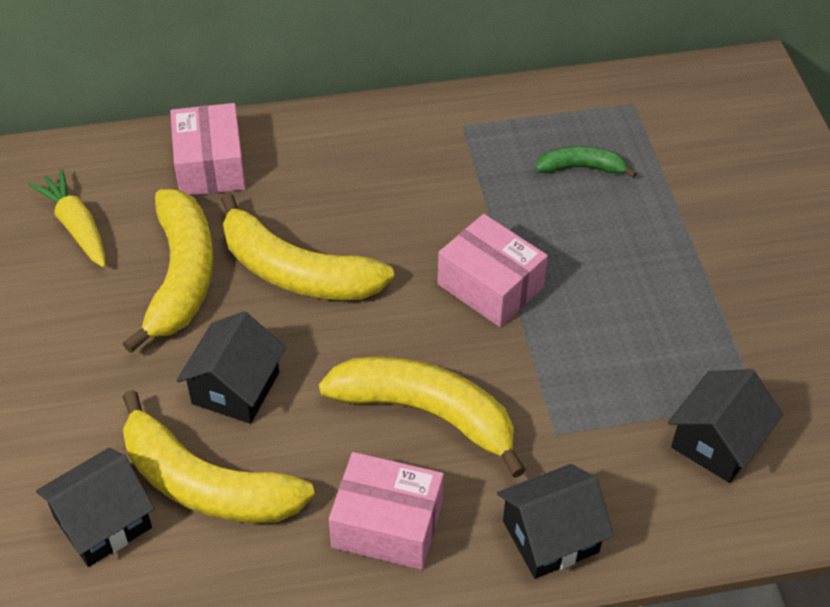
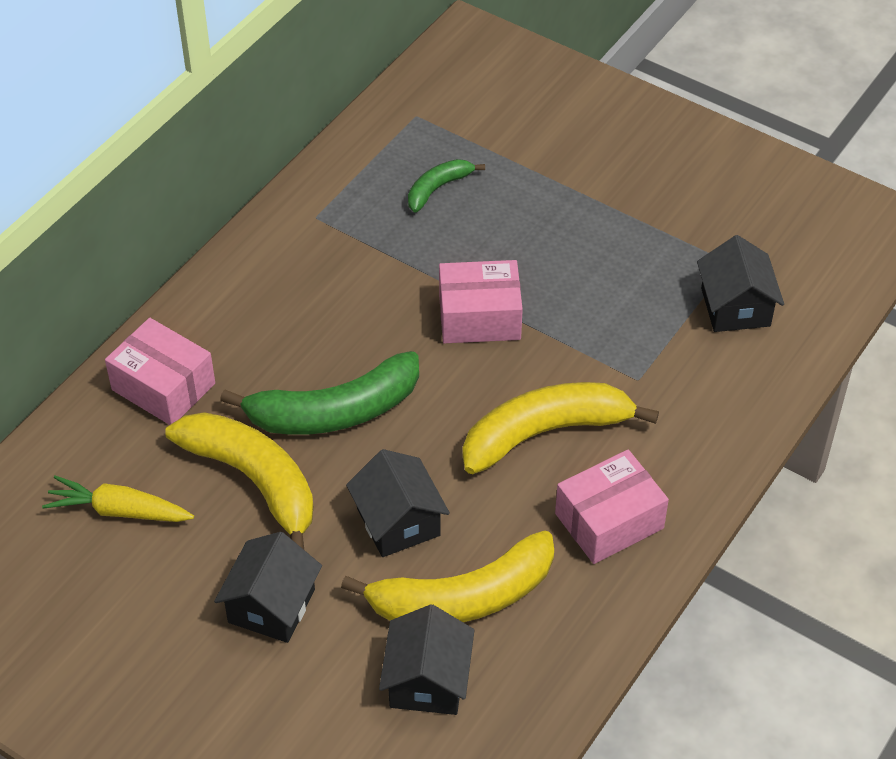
camera: 45 degrees left, 0 degrees up
(296, 272) = (334, 411): yellow banana -> green banana
(550, 536) = (711, 444): black house -> black house (271, 605)

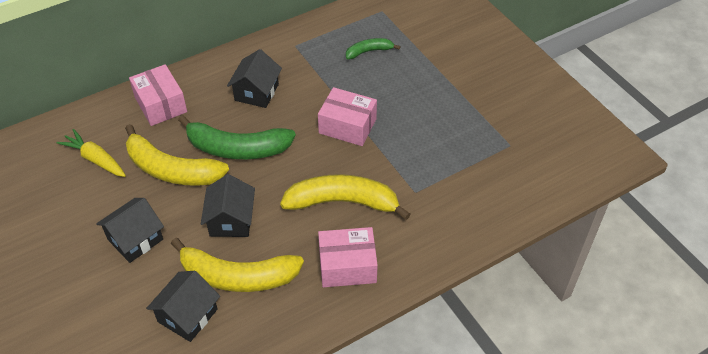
camera: 25 degrees right, 0 degrees up
(254, 481) = (171, 169): yellow banana -> yellow banana turned 135 degrees clockwise
(735, 307) = (498, 171): black house -> black house (256, 92)

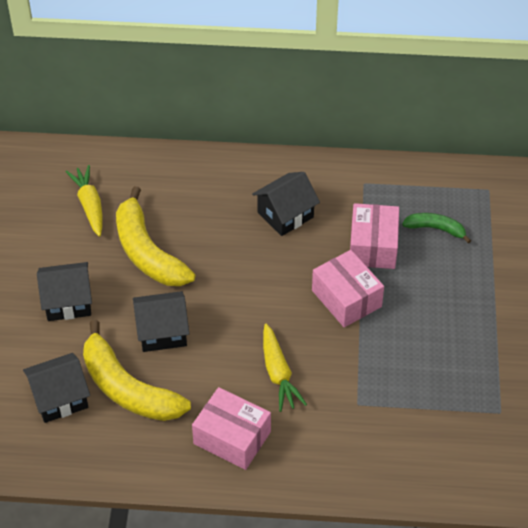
camera: 35 degrees right, 0 degrees up
(161, 104) = (186, 180): pink box -> pink box (373, 246)
(231, 220) = (162, 332): black house -> black house turned 45 degrees clockwise
(237, 148) = (222, 263): green banana -> none
(343, 202) = (278, 373): yellow banana -> yellow carrot

